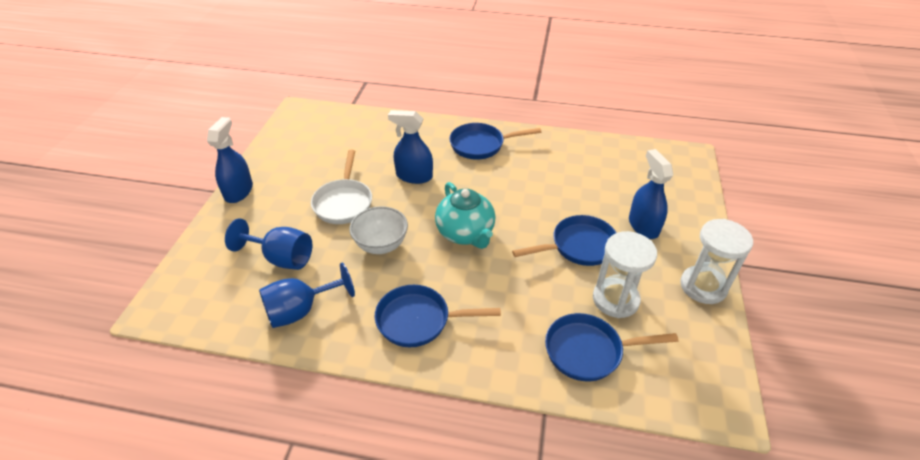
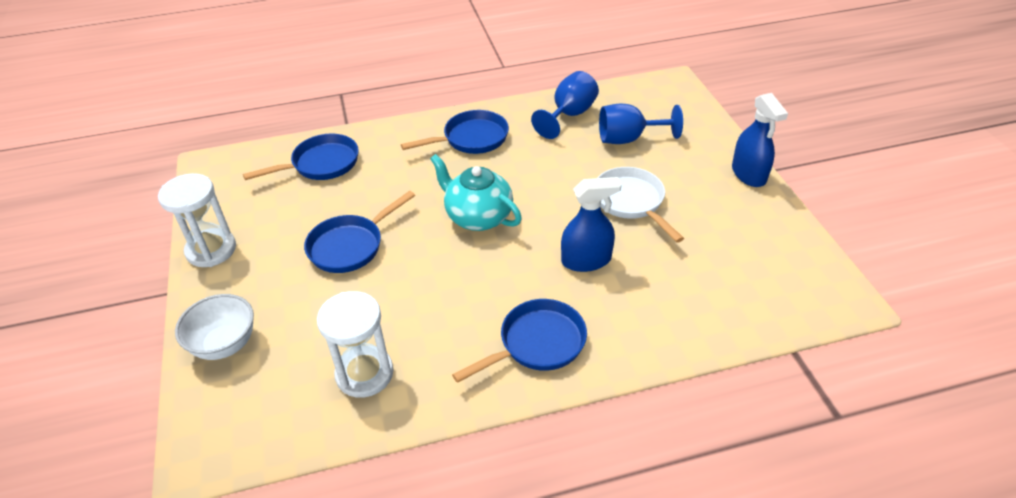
camera: 155 degrees right, 0 degrees up
(381, 245) = (552, 178): white bowl -> white bowl (225, 344)
(615, 299) = (302, 208): white hourglass -> white hourglass (364, 374)
(643, 226) = (277, 297): blue spray bottle -> none

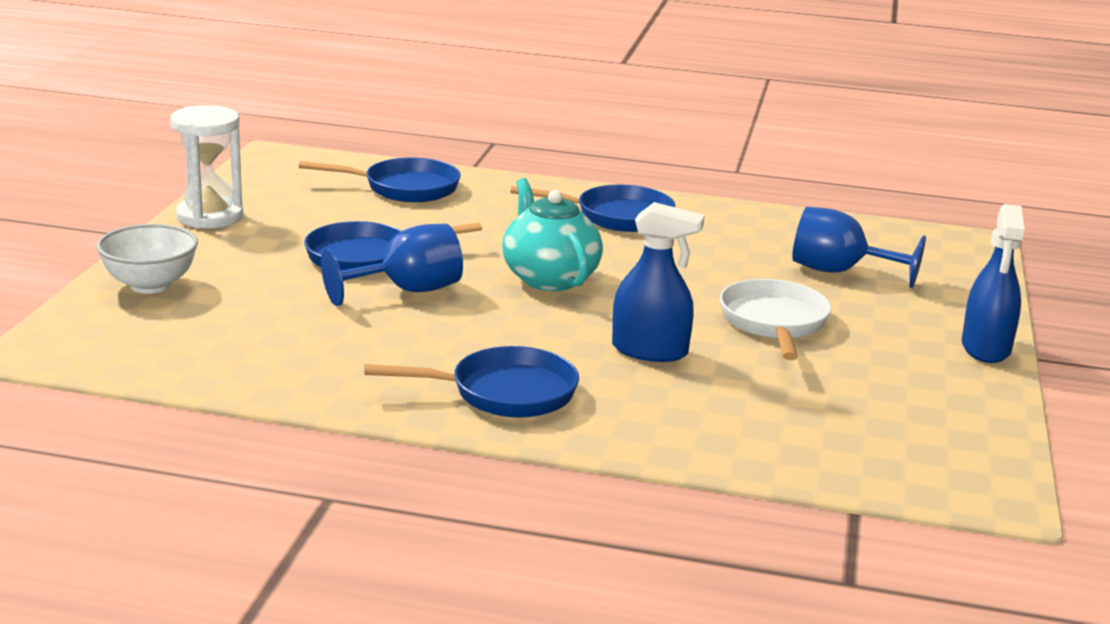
camera: 25 degrees right, 20 degrees down
(364, 374) = (274, 351): white hourglass -> none
(569, 115) = (778, 231): blue goblet -> blue goblet (407, 291)

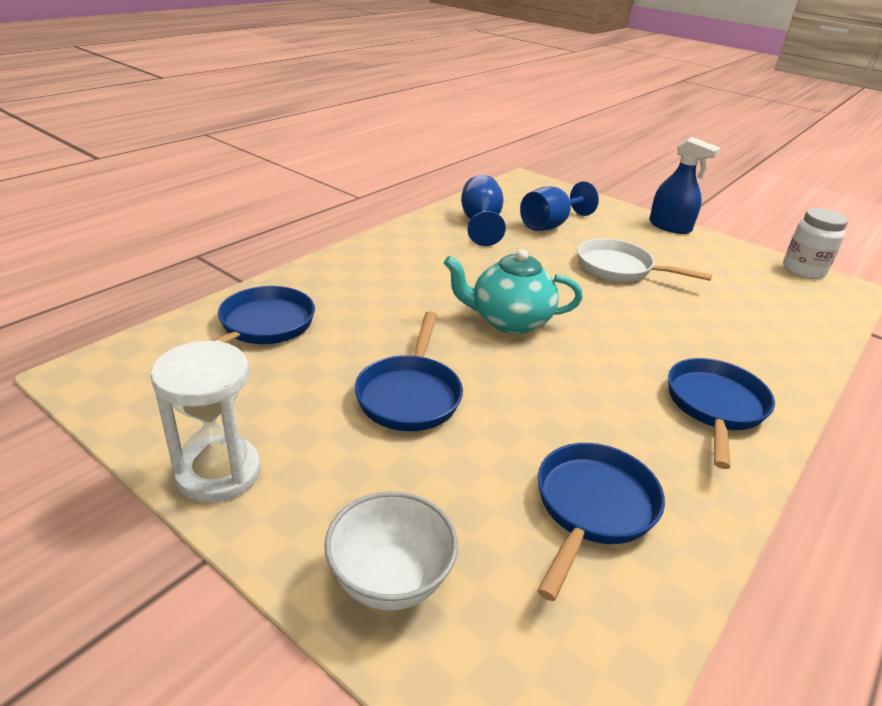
camera: 65 degrees left, 10 degrees up
(407, 291) = (500, 395): blue goblet -> blue goblet (480, 224)
(617, 216) = (409, 259): blue pan -> blue pan (592, 508)
(650, 351) = (651, 323): blue spray bottle -> none
(998, 456) = (803, 270): none -> white jar

